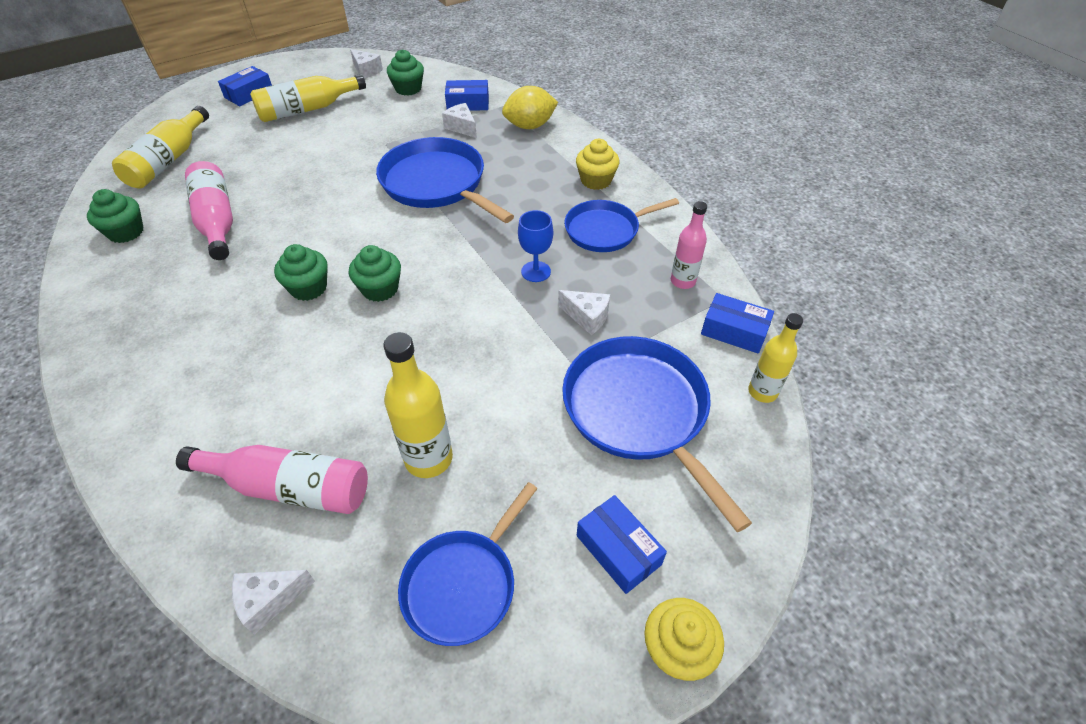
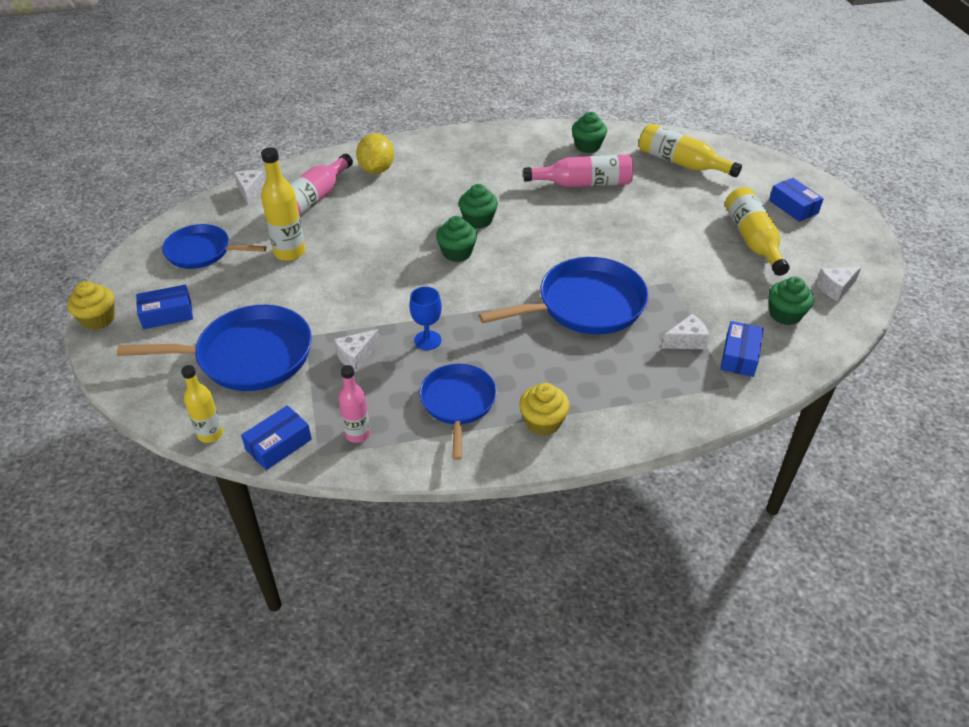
camera: 110 degrees right, 5 degrees down
(463, 584) = (202, 252): blue pan -> blue pan turned 45 degrees counterclockwise
(530, 126) = (673, 397): yellow lemon -> yellow lemon (376, 170)

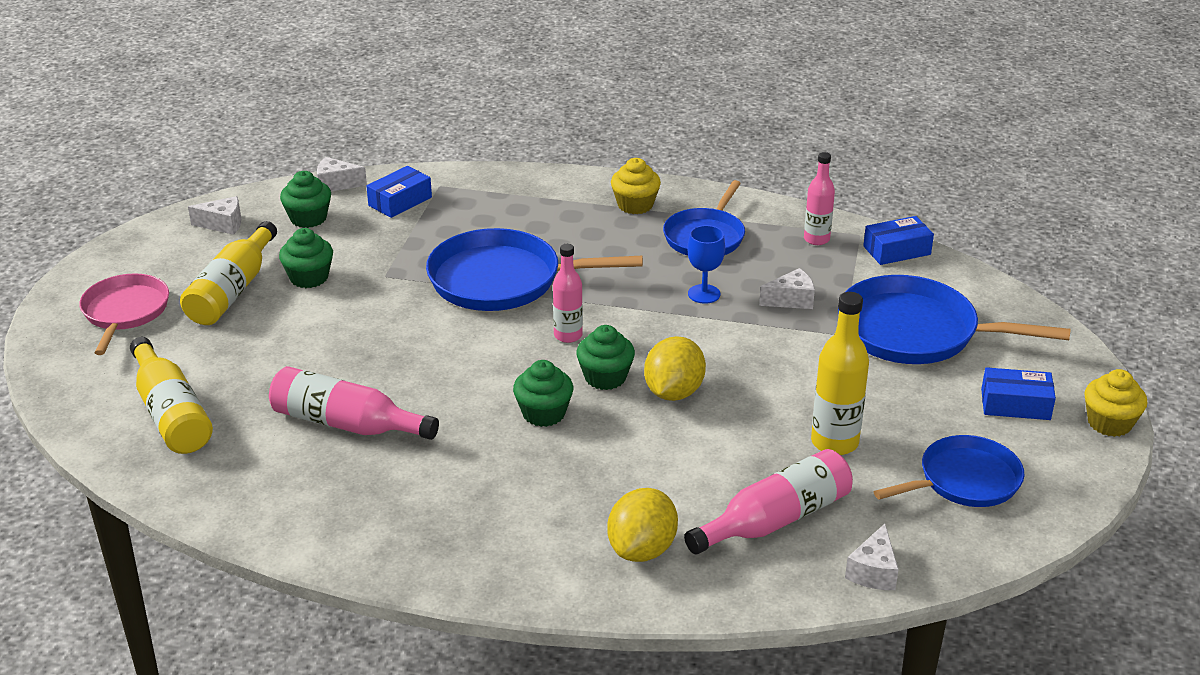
camera: 155 degrees left, 10 degrees down
(202, 252) = (965, 480): blue pan -> blue pan turned 60 degrees counterclockwise
(210, 434) = (965, 274): yellow bottle -> none
(407, 255) = (673, 392): none -> yellow lemon
(503, 275) = (568, 335): none -> pink bottle
(587, 146) = (268, 487): green cupcake -> green cupcake (309, 277)
(686, 341) = (435, 224): white cheese -> white cheese (336, 184)
(793, 207) = (125, 312): blue box -> pink pan

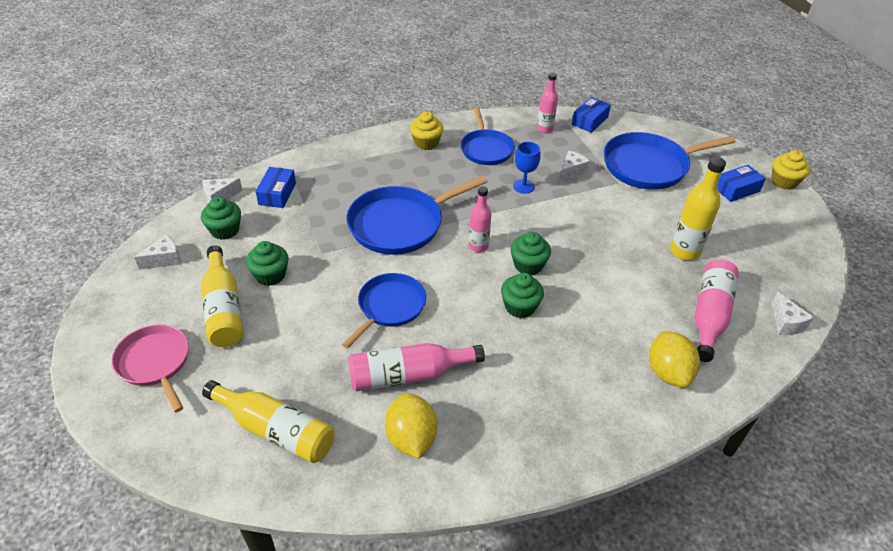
camera: 35 degrees left, 10 degrees up
(673, 392) = (574, 258): yellow lemon -> yellow lemon (411, 438)
(965, 480) = (763, 245): blue pan -> blue pan (389, 307)

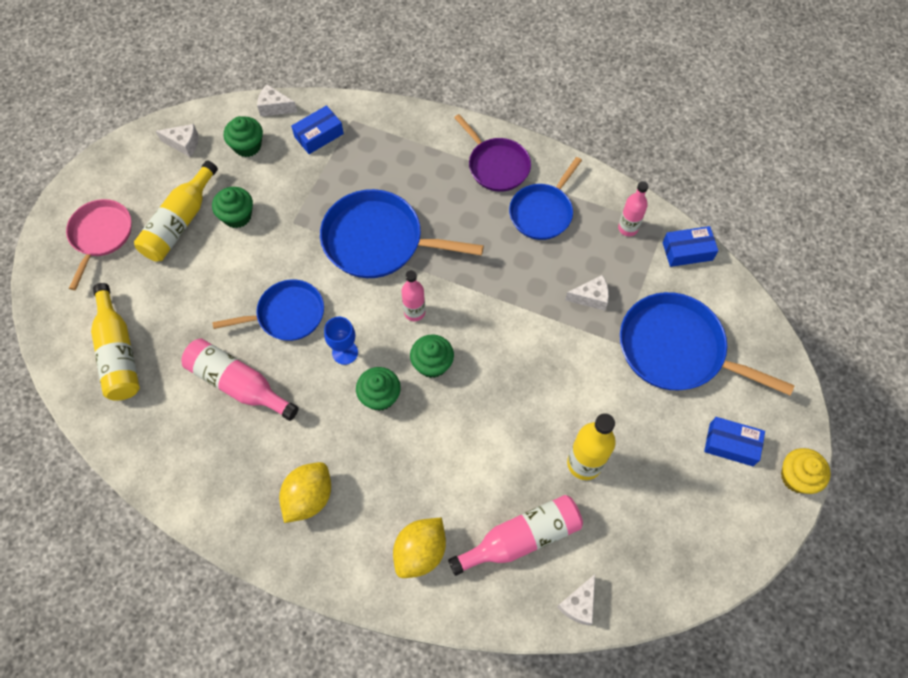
camera: 45 degrees right, 20 degrees up
(411, 438) = (189, 434): yellow lemon -> yellow lemon (309, 497)
(426, 143) = (496, 166): yellow cupcake -> purple pan
(523, 186) = (526, 280): blue goblet -> blue goblet (345, 352)

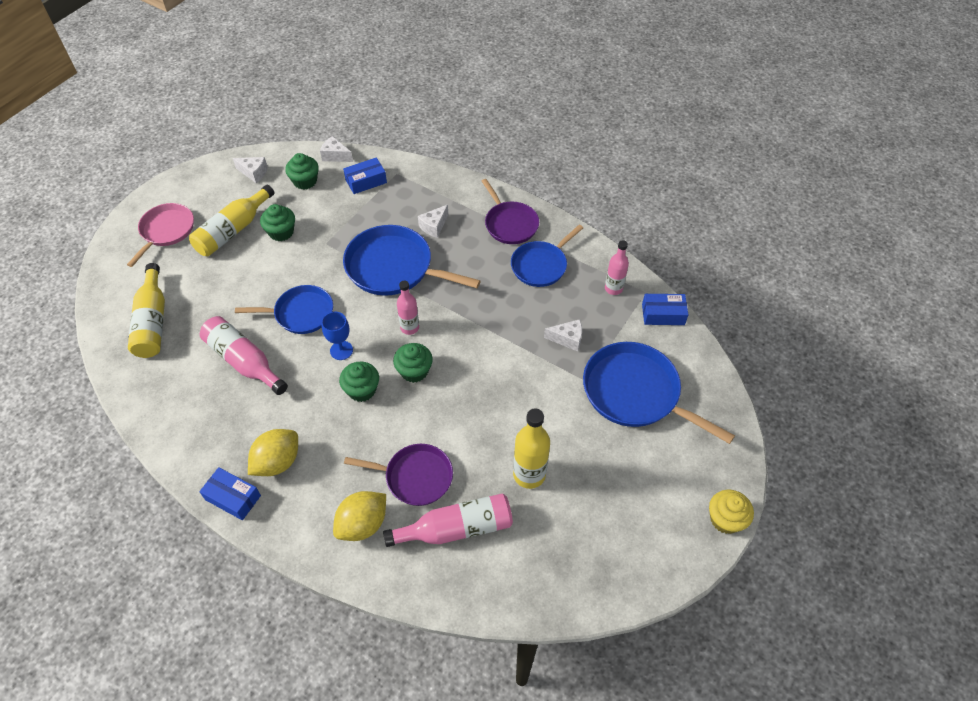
camera: 10 degrees right, 10 degrees down
(463, 488) = (415, 477): none -> purple pan
(578, 604) = (495, 595): white cheese -> white cheese (434, 226)
(731, 444) = (668, 481): blue box -> blue box (233, 497)

